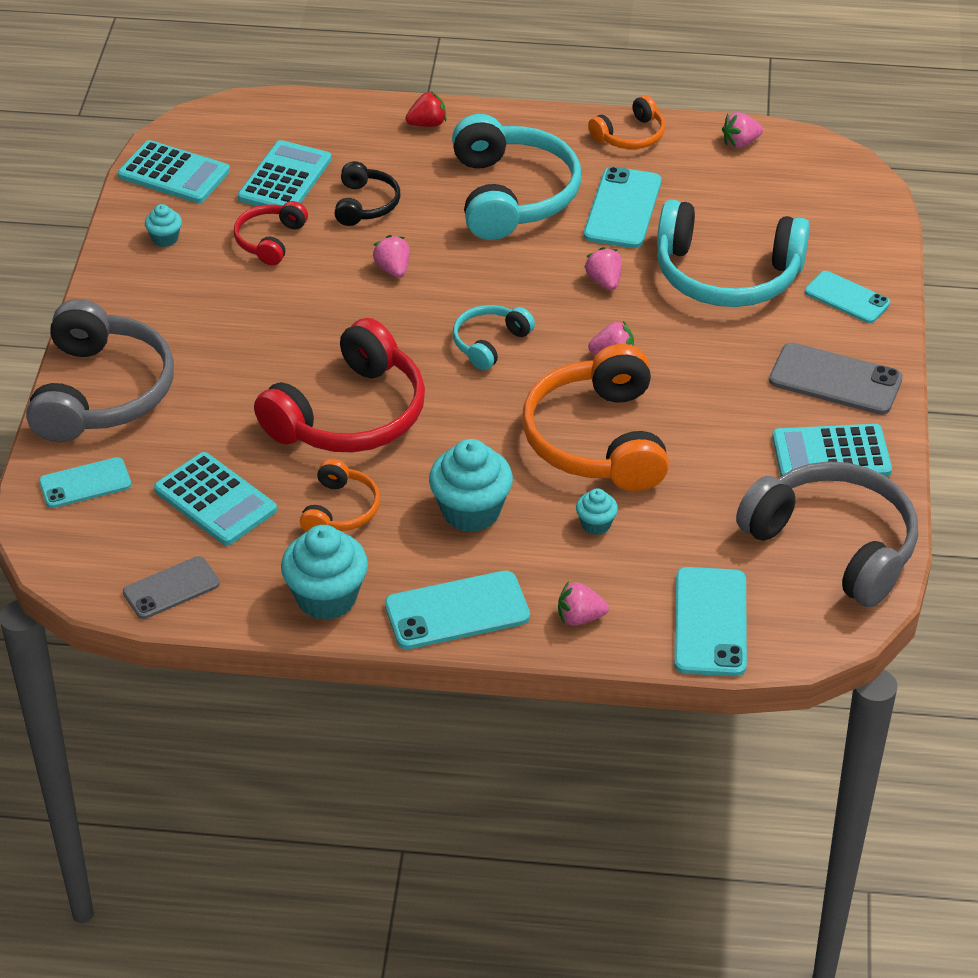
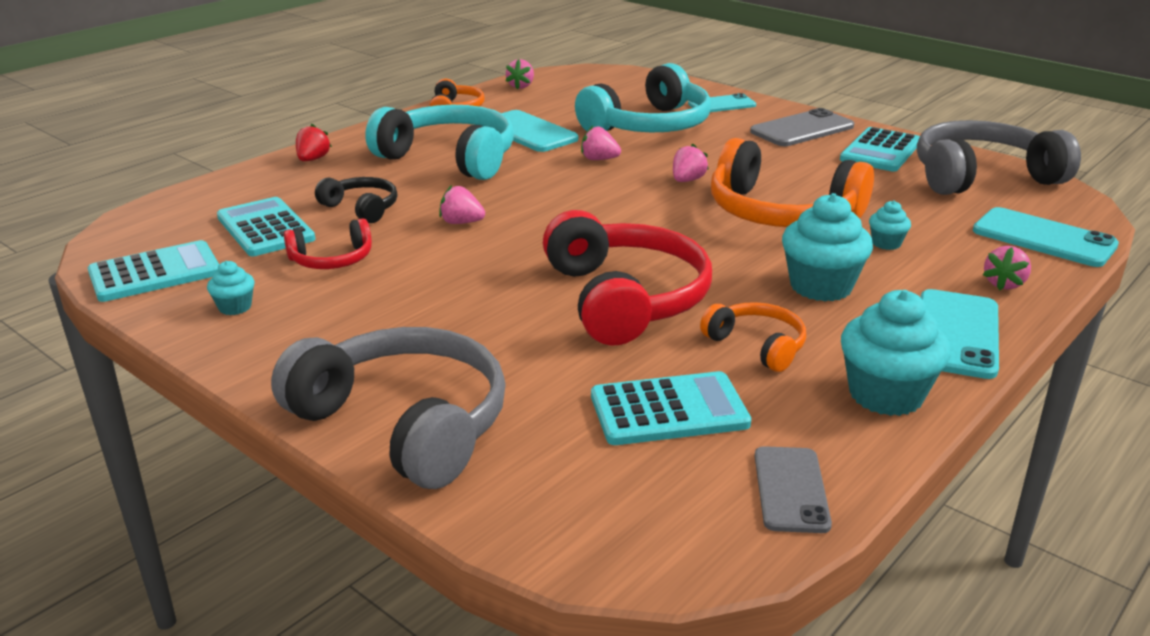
camera: 55 degrees left, 15 degrees down
(85, 483) = (543, 490): turquoise phone -> none
(270, 240) = (332, 260): red headphones -> red headphones turned 75 degrees counterclockwise
(489, 343) = (611, 216): turquoise headphones -> none

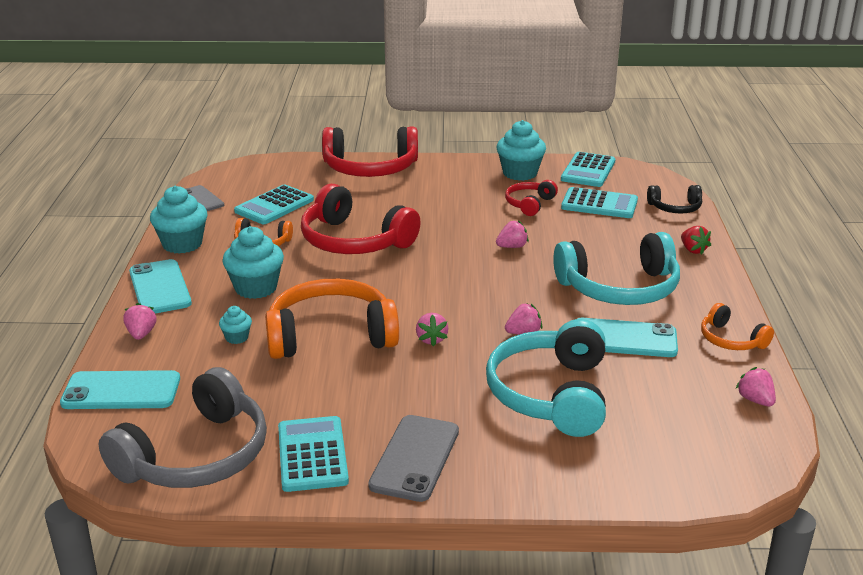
camera: 140 degrees right, 0 degrees up
(235, 307) = (520, 173): turquoise cupcake -> turquoise cupcake, size x2.00
(362, 208) = (582, 233): black headphones -> black headphones (675, 208)
(404, 423) = (370, 168): grey headphones -> red headphones
(721, 104) = (538, 466): turquoise phone -> none

